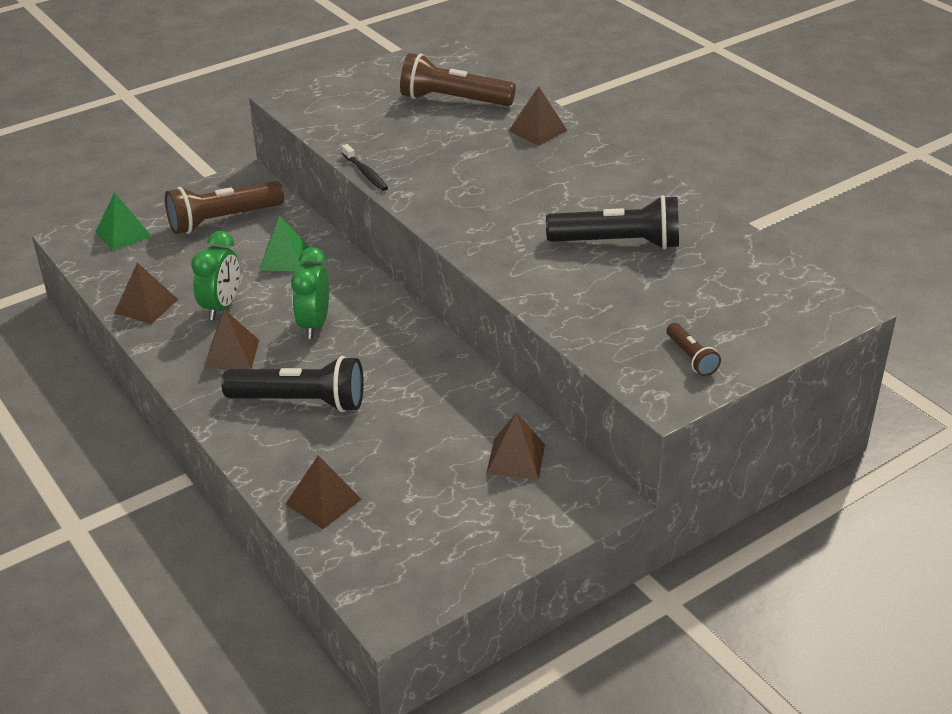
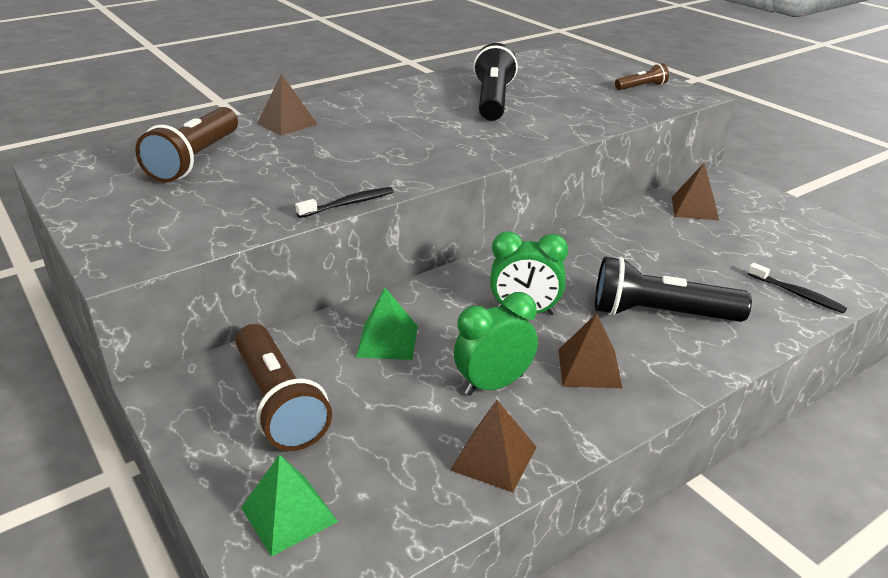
camera: 90 degrees left, 5 degrees down
(222, 307) = (494, 384): green clock -> green clock turned 45 degrees counterclockwise
(301, 402) = (660, 314): black flashlight -> black flashlight turned 90 degrees counterclockwise
(323, 501) = (797, 294): brown pyramid -> black toothbrush

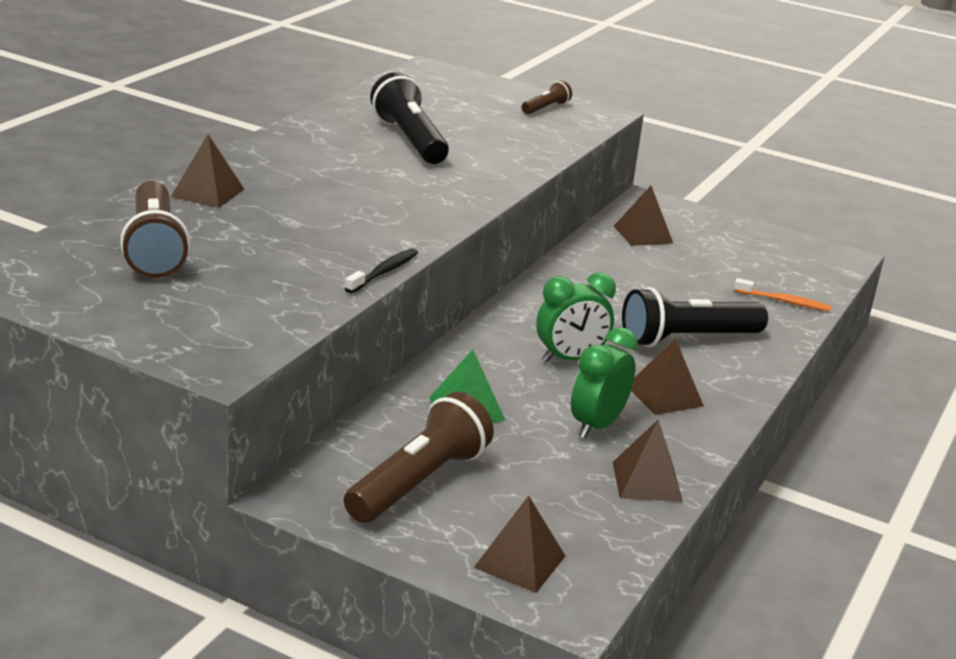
camera: 30 degrees left, 5 degrees down
(279, 403) = (419, 482): brown flashlight -> brown flashlight turned 90 degrees counterclockwise
(289, 514) = (520, 561): green pyramid -> brown pyramid
(797, 294) = (784, 301): black toothbrush -> orange toothbrush

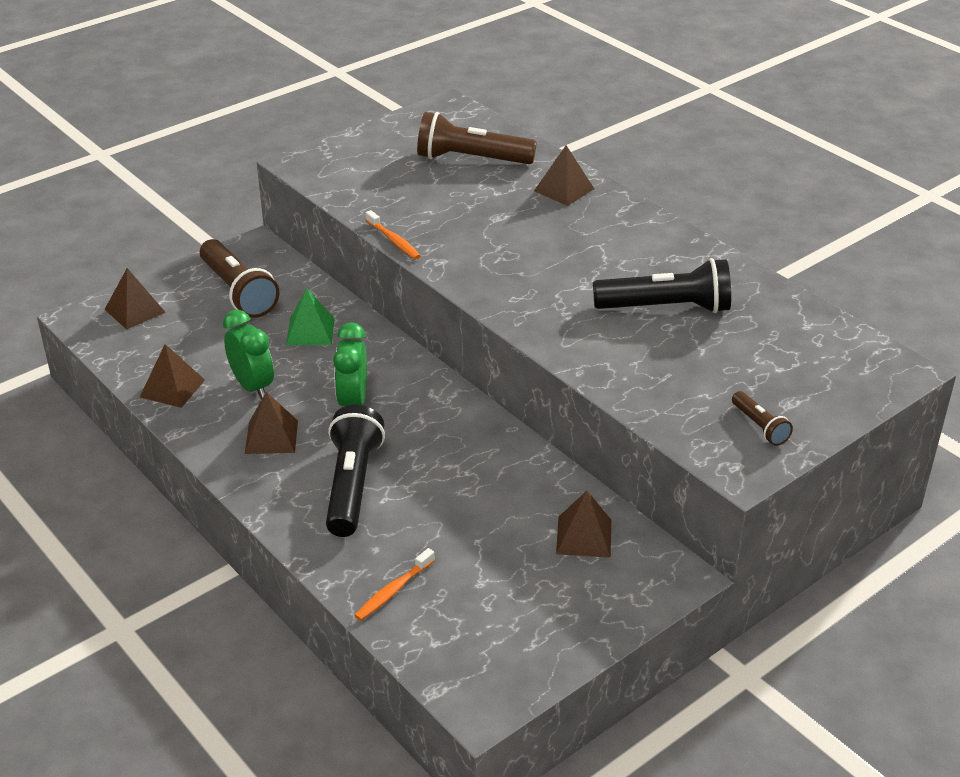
camera: 115 degrees right, 10 degrees up
(384, 272) = (394, 241): black toothbrush -> orange toothbrush

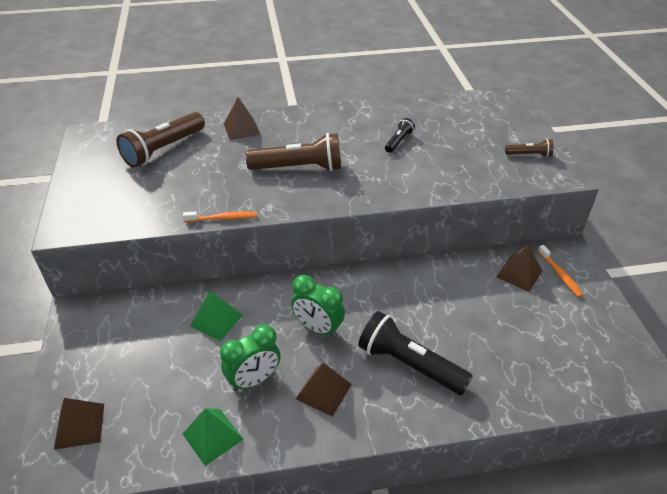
camera: 60 degrees left, 5 degrees up
(172, 388) = (212, 436): brown pyramid -> green pyramid
(238, 292) = (125, 344): brown flashlight -> brown flashlight (299, 168)
(253, 386) = (254, 380): green clock -> green clock turned 150 degrees clockwise
(393, 591) = (530, 384): orange toothbrush -> orange toothbrush (560, 275)
(666, 308) = (398, 141): black flashlight -> black flashlight, size x0.50

